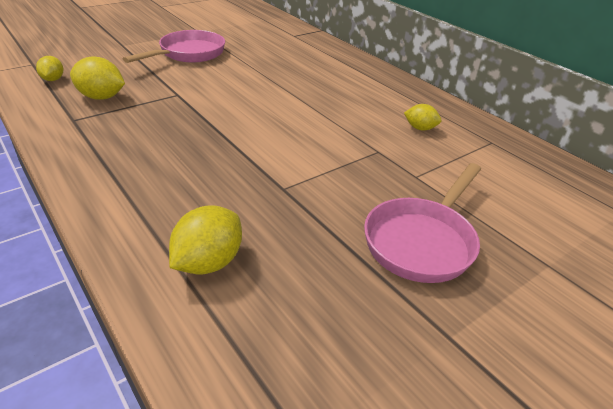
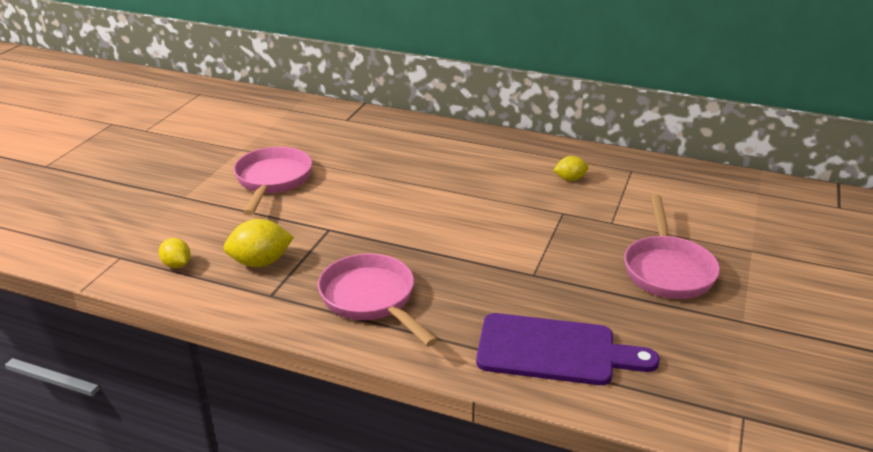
camera: 30 degrees left, 5 degrees down
(130, 151) = (371, 299): none -> pink pan
(208, 262) = (554, 351): yellow lemon -> purple cutting board

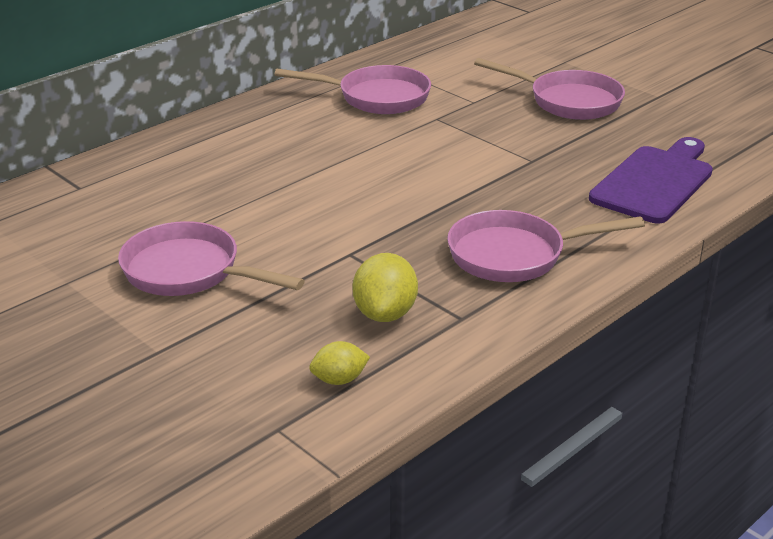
camera: 65 degrees left, 0 degrees up
(570, 179) = (376, 97): yellow lemon -> pink pan

